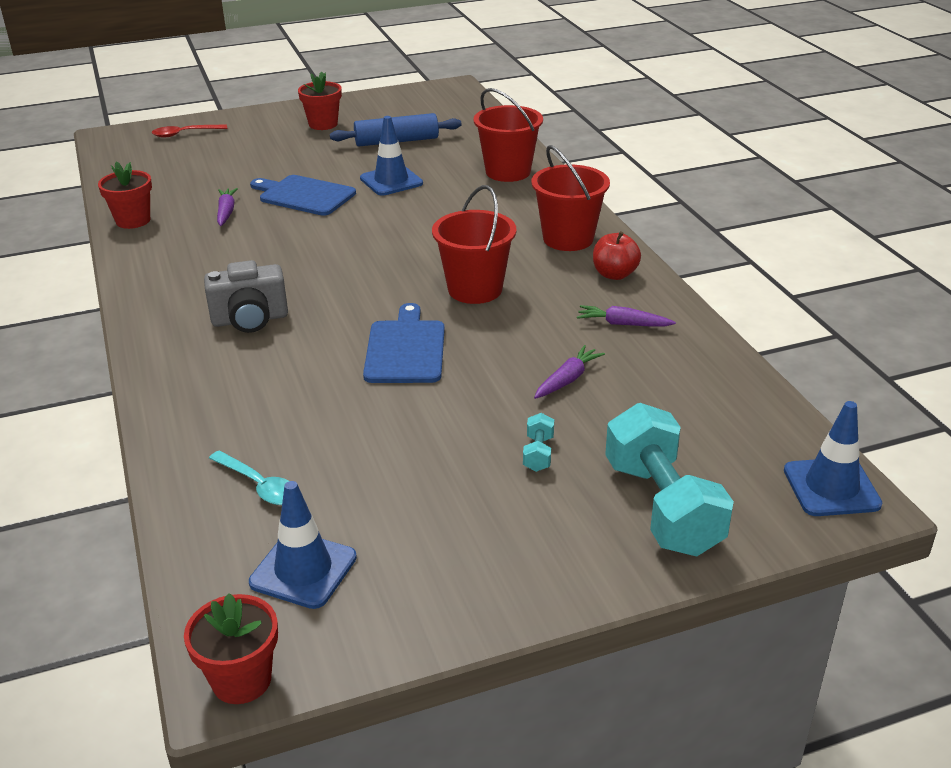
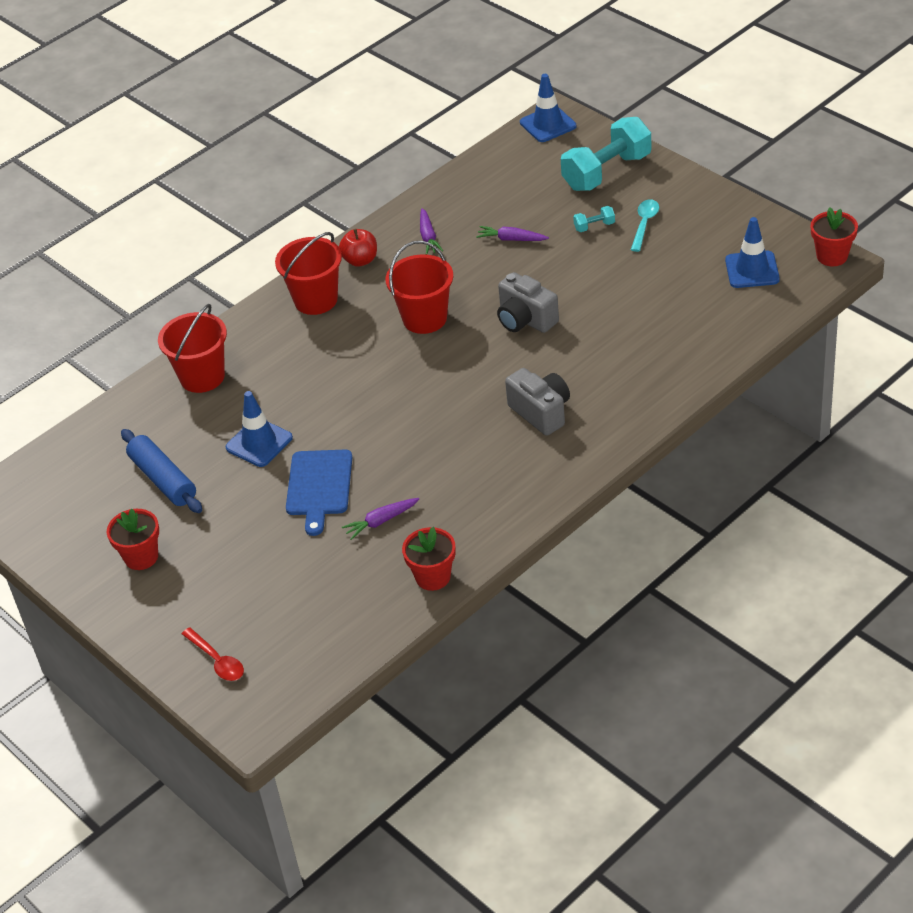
camera: 110 degrees left, 10 degrees up
(259, 485) = (705, 317): turquoise spoon -> turquoise spoon (644, 224)
(405, 349) = (525, 320): blue cutting board -> grey camera

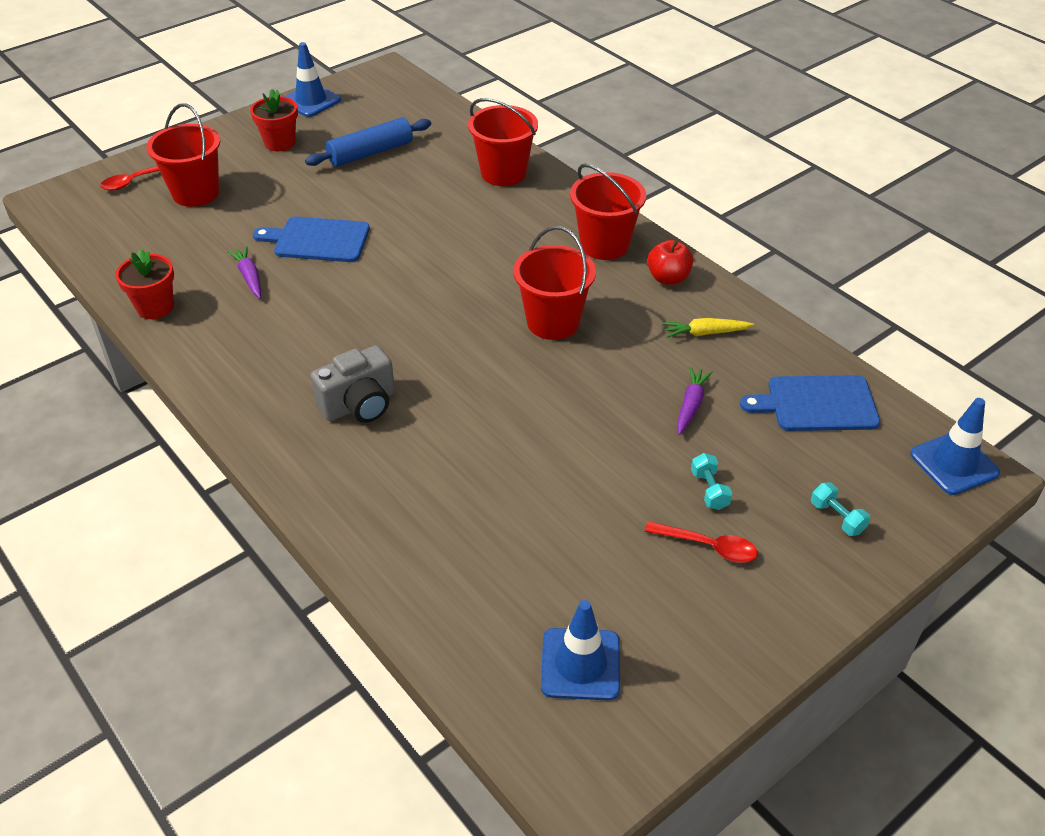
camera: 90 degrees right, 0 degrees up
(240, 601) = (196, 193): none -> red bucket
(259, 443) = (395, 205): blue traffic cone -> blue traffic cone (311, 101)
(428, 237) = (705, 333): purple carrot -> yellow carrot
(500, 181) = (817, 404): none -> blue cutting board
(525, 320) = (529, 405): grey camera -> none
(607, 172) = (837, 518): turquoise dumbbell -> turquoise dumbbell, size x0.41
(644, 224) = (708, 546): turquoise spoon -> red spoon
(832, 256) = (595, 787): red flower pot -> none

